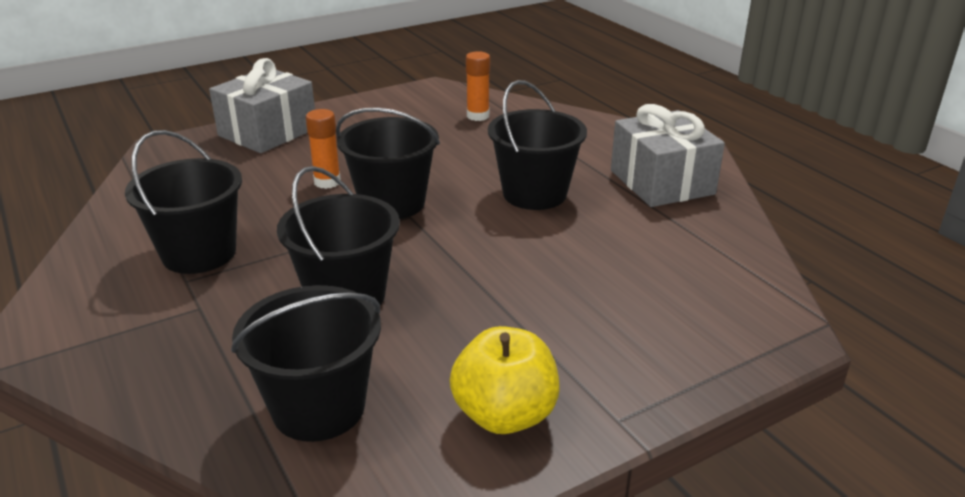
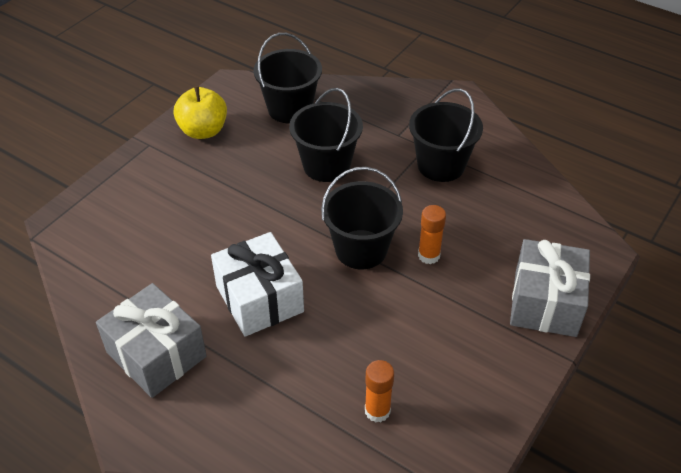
camera: 155 degrees right, 15 degrees up
(534, 194) = (259, 299): black bucket -> white gift

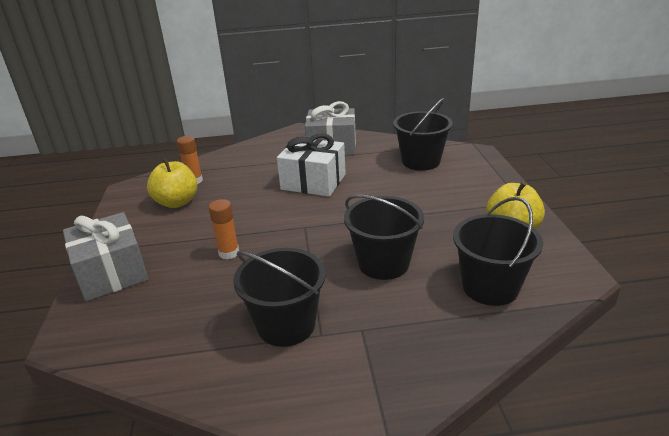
camera: 140 degrees right, 15 degrees down
(361, 249) = (283, 230): black bucket -> black bucket (421, 161)
(426, 375) = (177, 202): none -> yellow apple

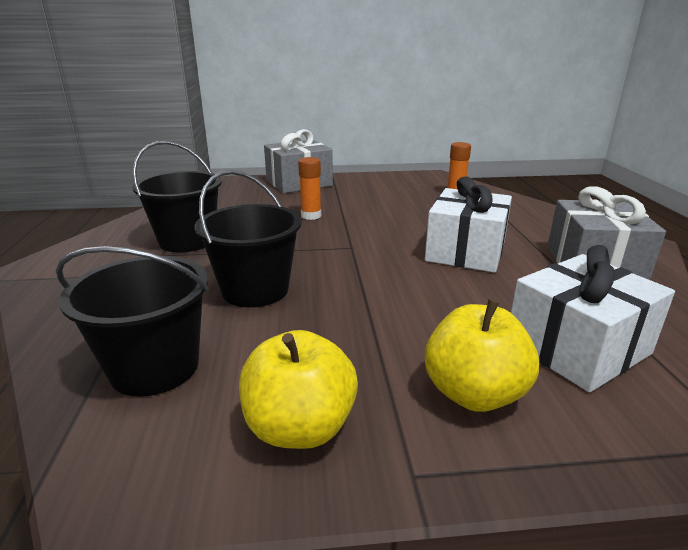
camera: 90 degrees right, 5 degrees down
(177, 202) = (408, 192): yellow apple -> yellow apple (474, 393)
(421, 161) = (577, 347): black bucket -> white gift

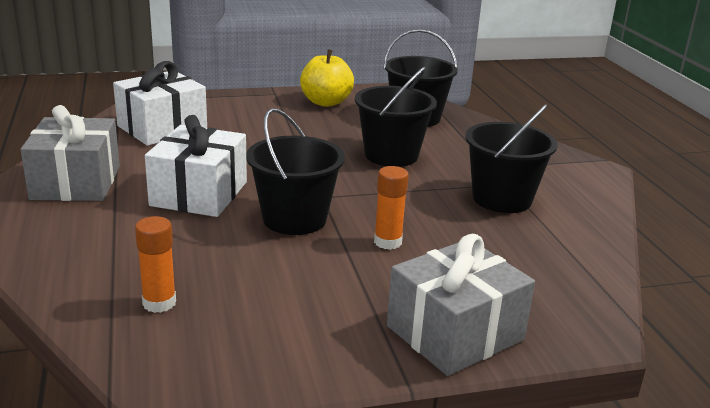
camera: 170 degrees right, 0 degrees up
(377, 230) = (294, 219): none -> black bucket
(474, 393) = (239, 111): yellow apple -> none

